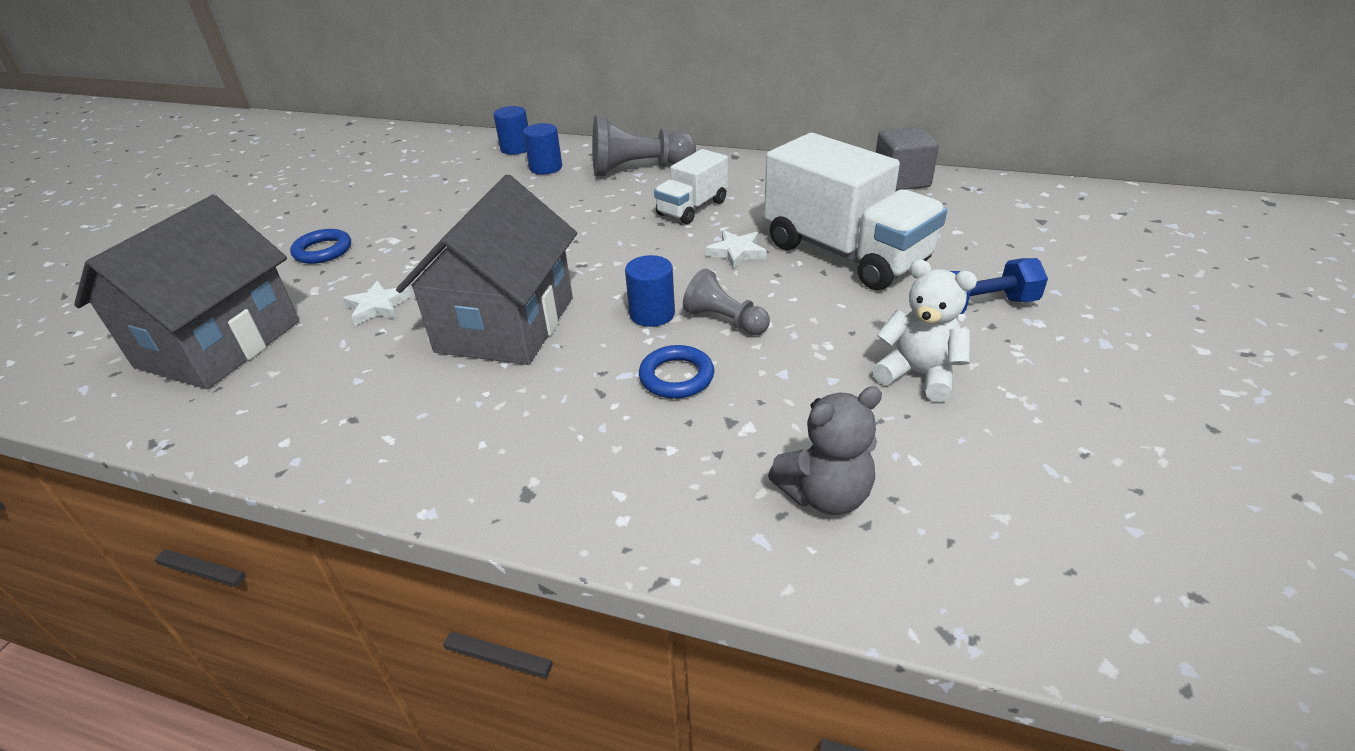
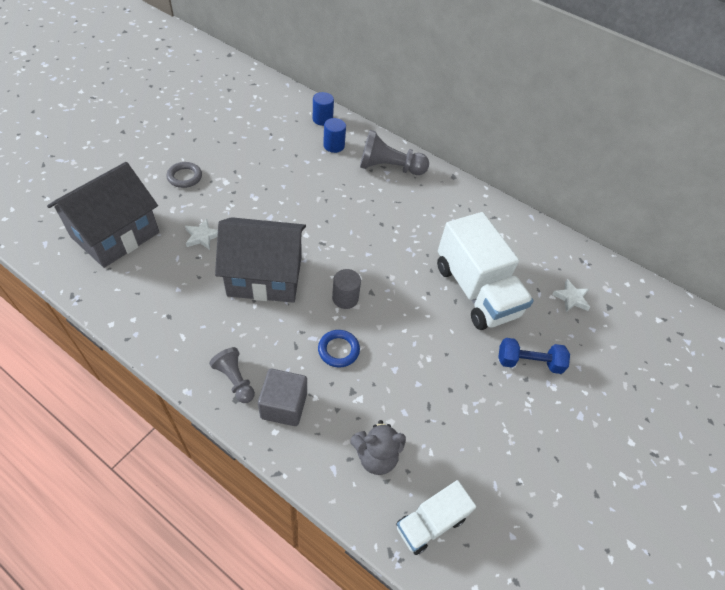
camera: 10 degrees right, 15 degrees up
(323, 251) = (184, 177): blue ring -> grey ring
(506, 324) = (265, 276): grey house -> grey house turned 60 degrees clockwise
(652, 314) = (345, 298): blue cylinder -> grey cylinder
(692, 208) = (405, 217): white truck -> white truck (430, 522)
(724, 320) = (382, 318): grey pawn -> grey pawn (235, 380)
(737, 252) = (414, 266): white star -> white star (571, 298)
(901, 180) = (545, 238): grey cube -> grey cube (284, 405)
(919, 374) = (465, 398): white teddy bear -> none

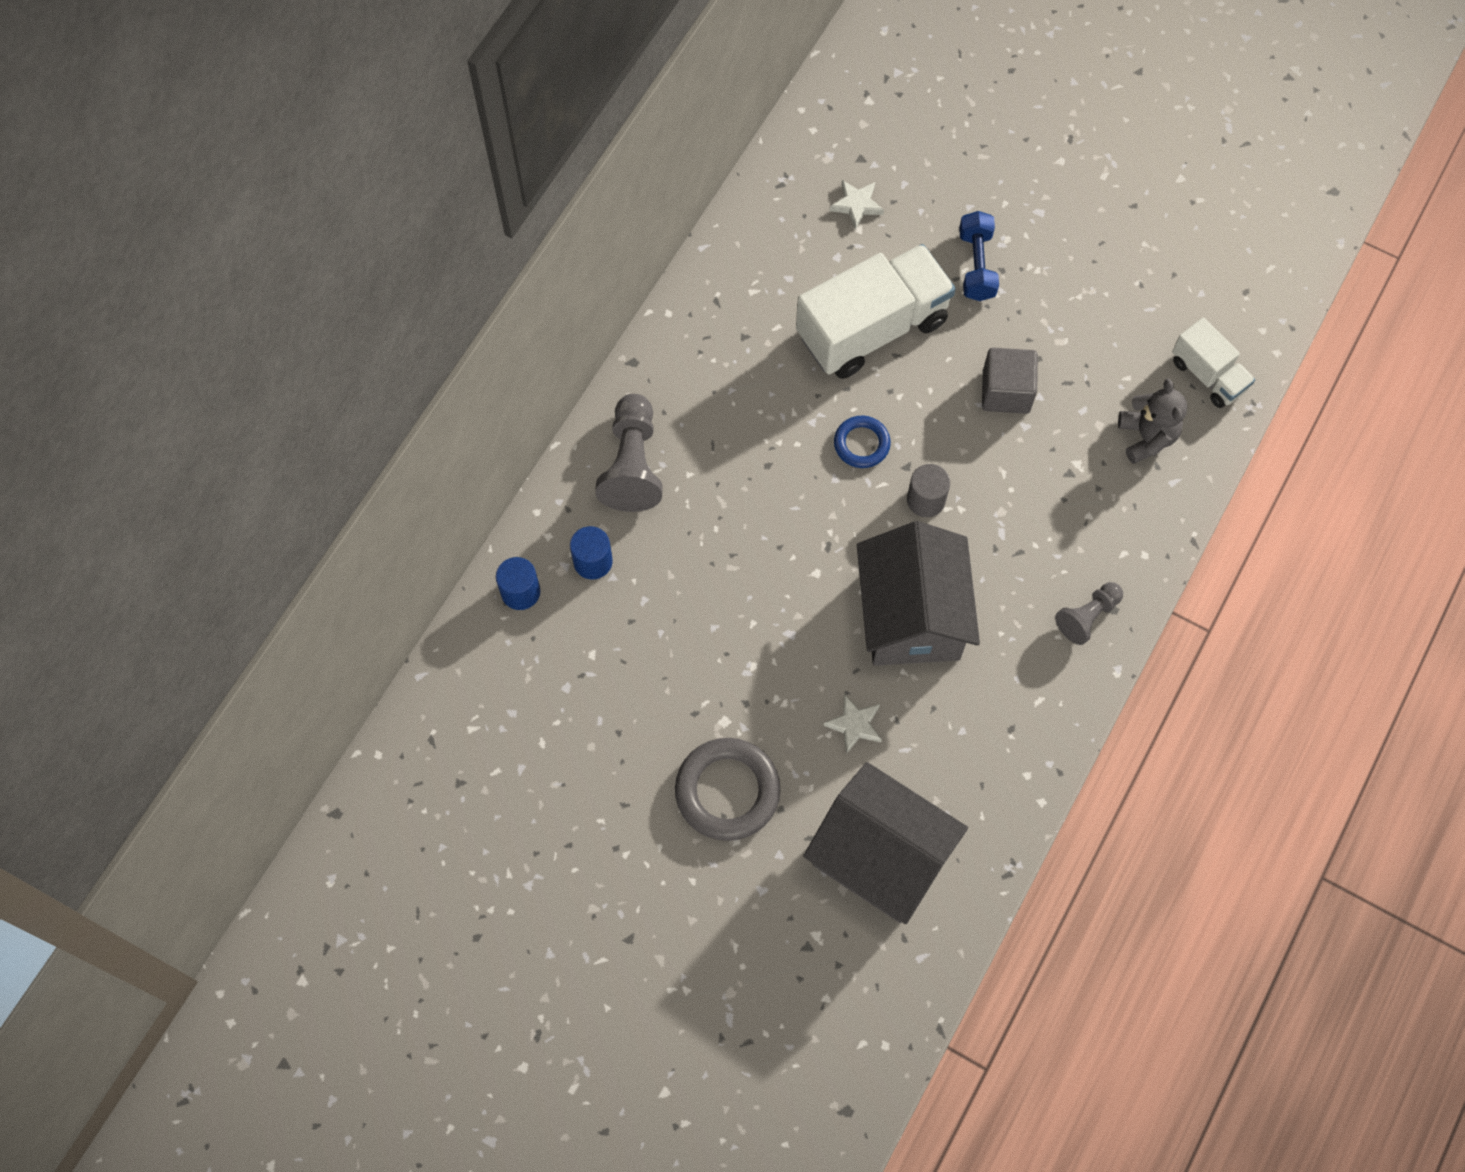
camera: 90 degrees left, 15 degrees up
(184, 177) = (727, 791): grey ring -> grey ring, size x1.73
(284, 405) = (1108, 550): grey cube -> grey cube (1006, 391)
(338, 350) = (1013, 497): blue ring -> blue ring (861, 444)

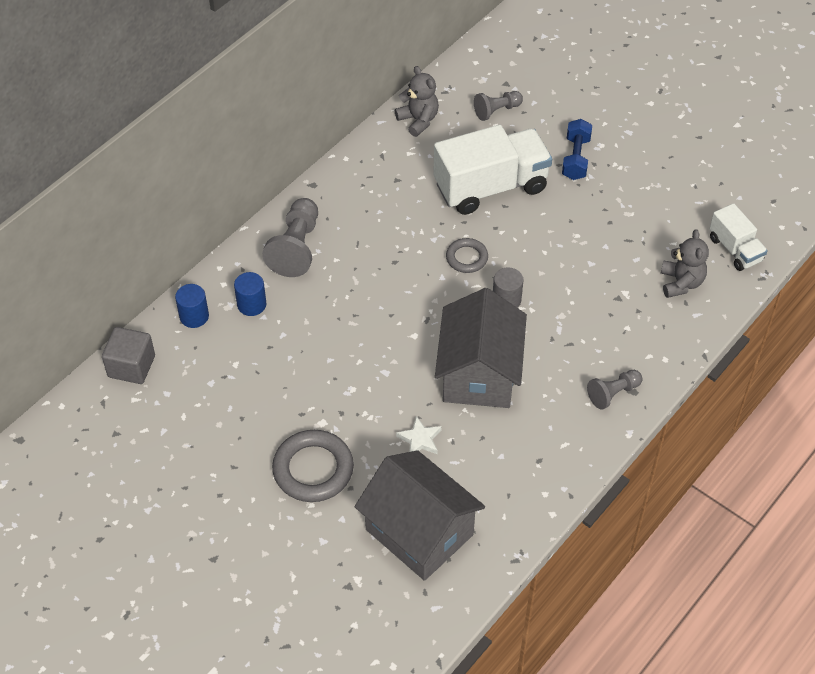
camera: 10 degrees right, 15 degrees down
(754, 237) = (418, 120): none -> grey teddy bear
(856, 205) = (496, 111): white star -> grey pawn
(861, 444) = (467, 258): blue ring -> grey ring
(1006, 391) = (581, 239): grey cube -> grey cube (131, 366)

